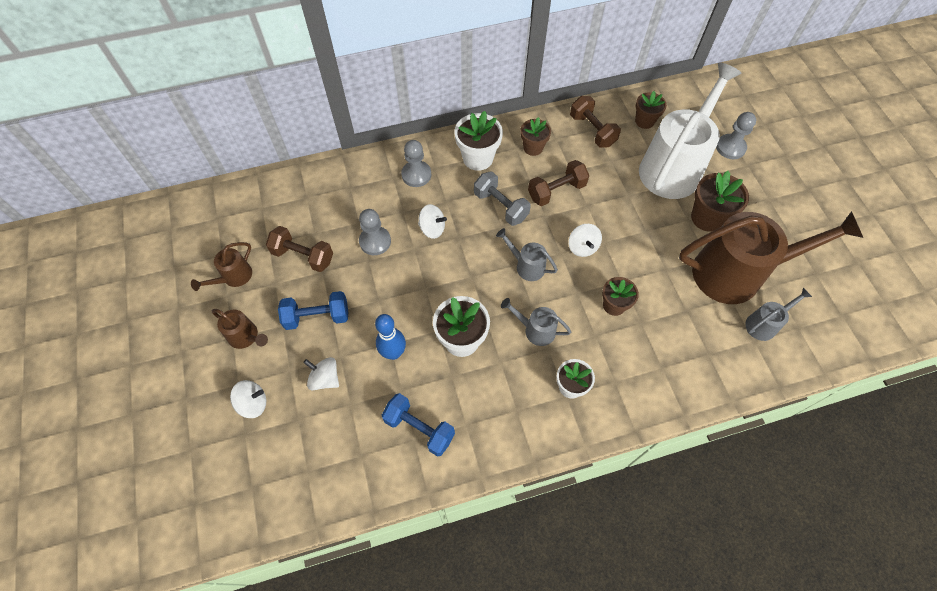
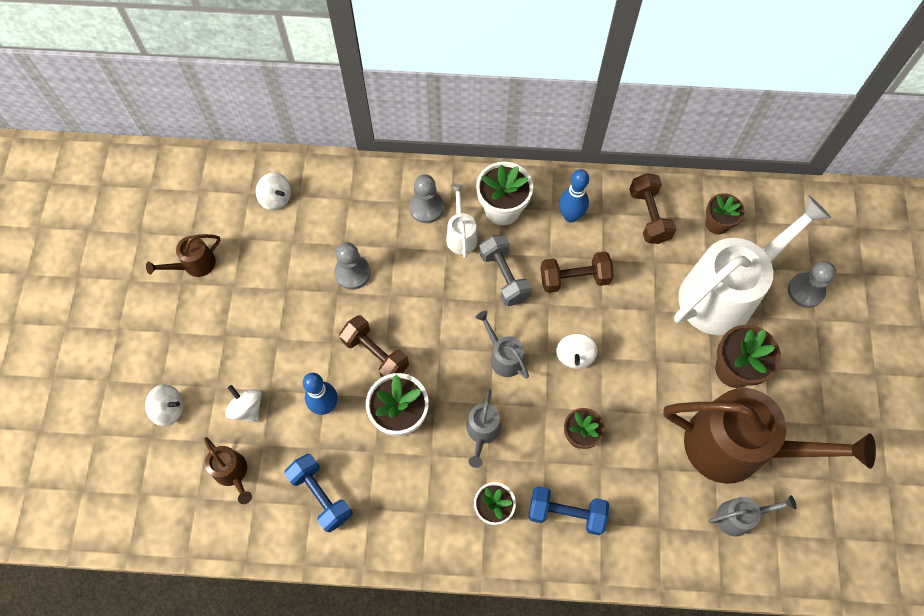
camera: 20 degrees right, 5 degrees up
(246, 337) = (186, 336): brown watering can -> brown watering can (233, 473)
(303, 256) = (272, 264): brown dumbbell -> brown dumbbell (375, 354)
(317, 317) = (263, 338): blue dumbbell -> blue dumbbell (566, 513)
(432, 229) = (419, 278): white spinning top -> white spinning top (276, 198)
(453, 186) = (461, 235): none -> white watering can
(533, 148) = (570, 216): brown flower pot -> blue bowling pin
(535, 330) = (482, 432): grey watering can -> grey watering can turned 120 degrees counterclockwise

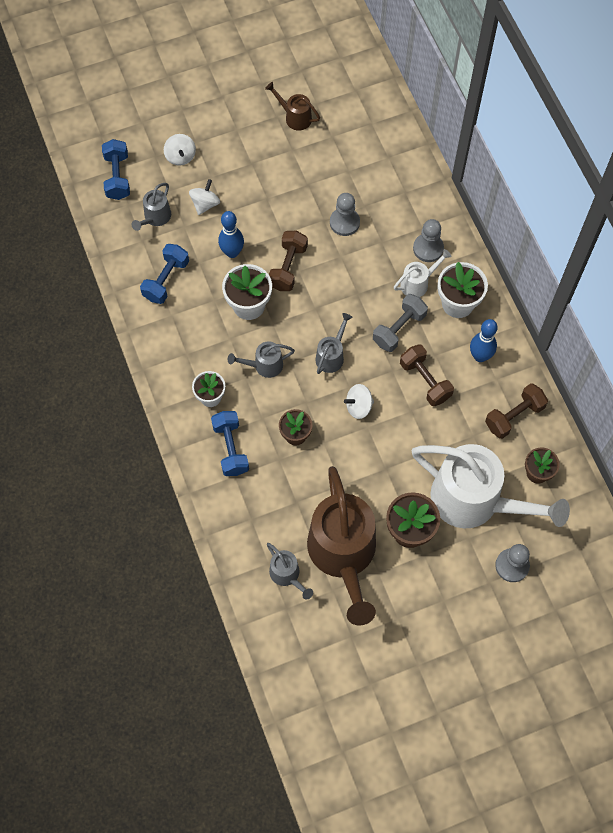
camera: 65 degrees right, 0 degrees up
(152, 494) = (117, 177): none -> blue dumbbell
(233, 473) = (155, 218): brown watering can -> grey watering can
(276, 198) = (377, 143): white spinning top -> none

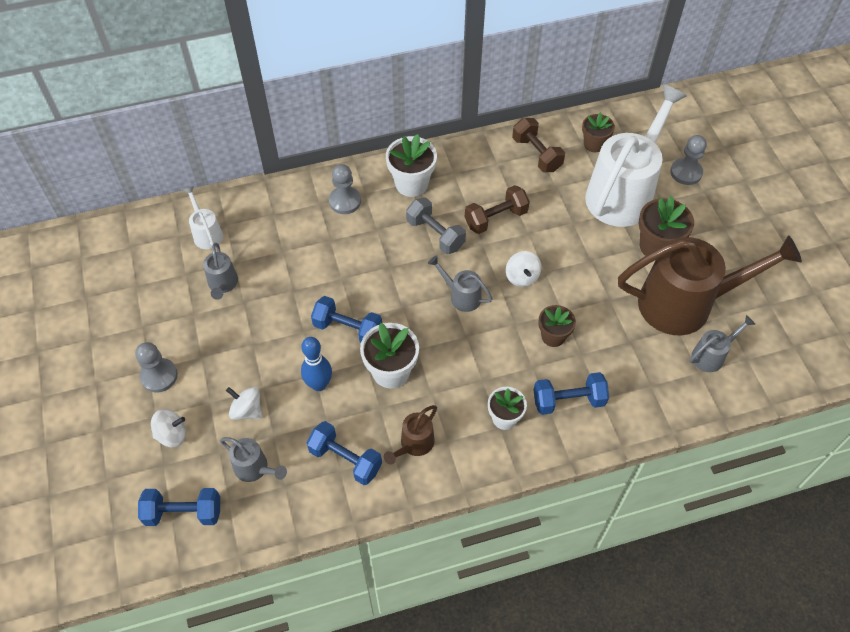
camera: 85 degrees left, 10 degrees down
(264, 365) = (468, 361): grey watering can -> grey watering can (223, 285)
(288, 267) = (348, 329): brown dumbbell -> blue dumbbell
(294, 117) = (149, 308): brown watering can -> brown watering can (414, 445)
(344, 222) = (300, 271): grey pawn -> grey pawn (159, 376)
(418, 283) = (384, 213): white watering can -> white watering can (206, 233)
(480, 356) = (471, 172): blue bowling pin -> none

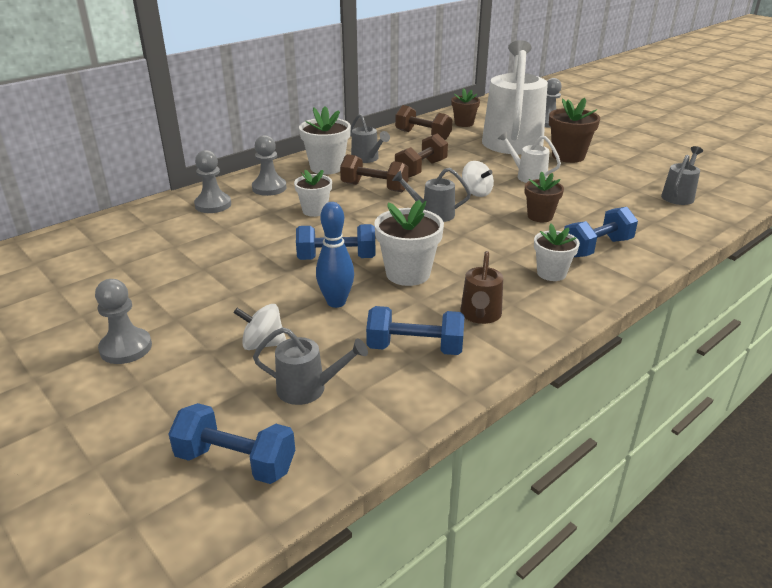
camera: 25 degrees left, 25 degrees down
(172, 435) = (173, 392): white spinning top -> none
(183, 513) = (236, 462): blue dumbbell -> blue dumbbell turned 45 degrees clockwise
(206, 233) = (128, 235): white watering can -> white watering can (527, 176)
(223, 285) = (169, 263): grey watering can -> grey watering can (367, 159)
(287, 212) = (213, 205): none -> grey pawn
(365, 253) = (315, 211): none -> white flower pot
(435, 234) = (374, 187): grey dumbbell -> brown dumbbell
(686, 303) = (625, 176): brown watering can -> none

